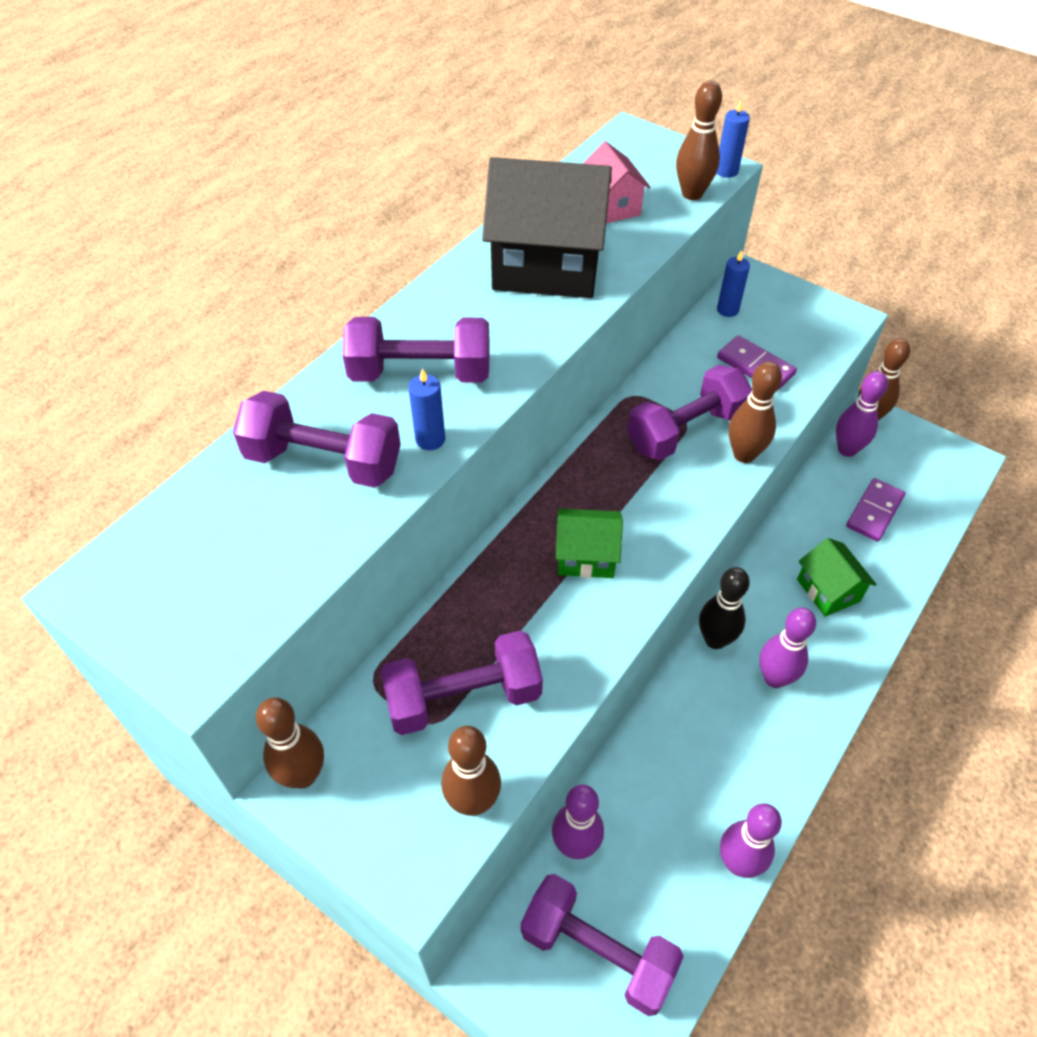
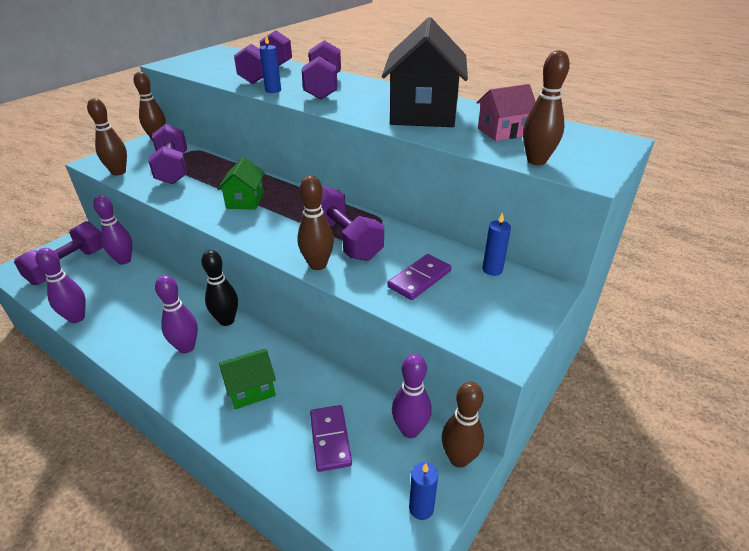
camera: 90 degrees right, 15 degrees down
(726, 171) = (584, 177): blue candle -> blue candle (421, 508)
(874, 512) = (330, 439): purple domino -> purple domino turned 45 degrees clockwise

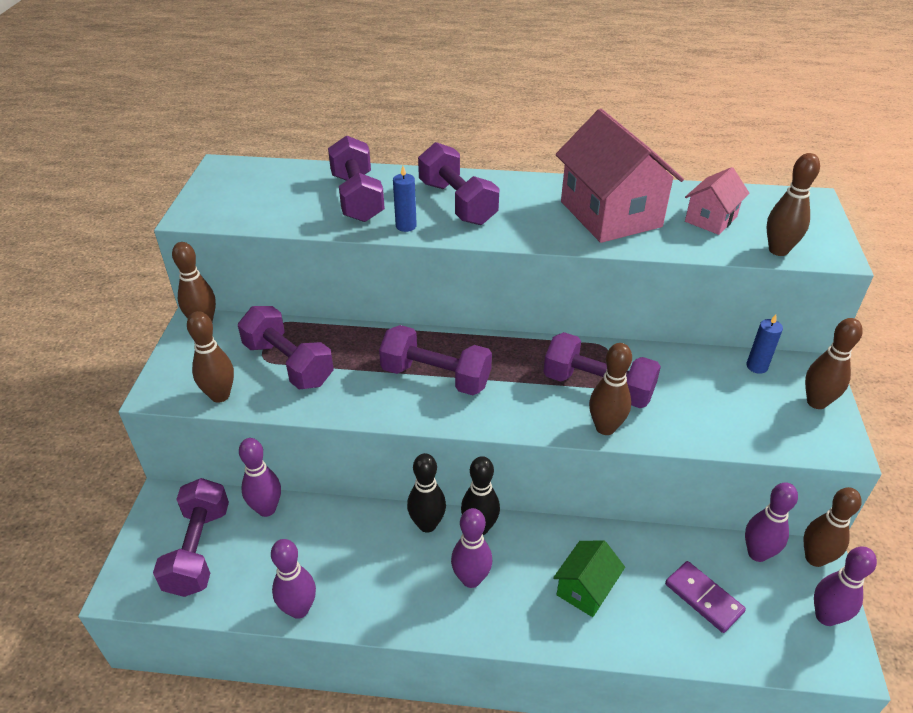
camera: 30 degrees left, 5 degrees up
(198, 305) = (427, 524): none -> black bowling pin
(245, 200) = (435, 377): green house -> purple dumbbell
(419, 279) = (709, 403): purple domino -> none
(421, 508) = (826, 616): blue candle -> purple bowling pin
(423, 113) = (610, 214): black house -> pink house
(519, 311) = (816, 402): none -> brown bowling pin

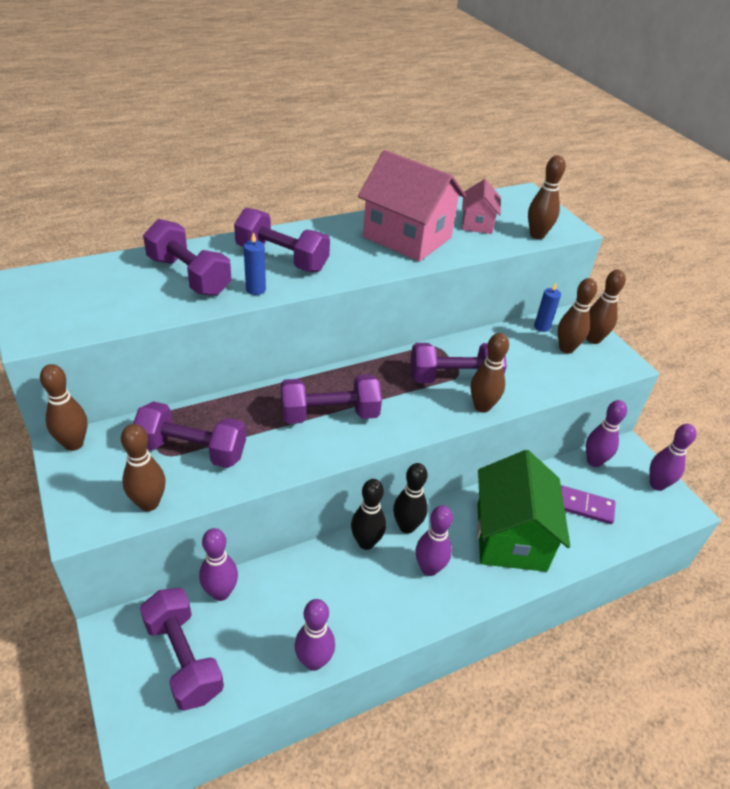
camera: 35 degrees left, 0 degrees up
(585, 589) = (510, 536): green house -> green house, size x1.93
(815, 558) = (626, 449): brown bowling pin -> brown bowling pin (566, 348)

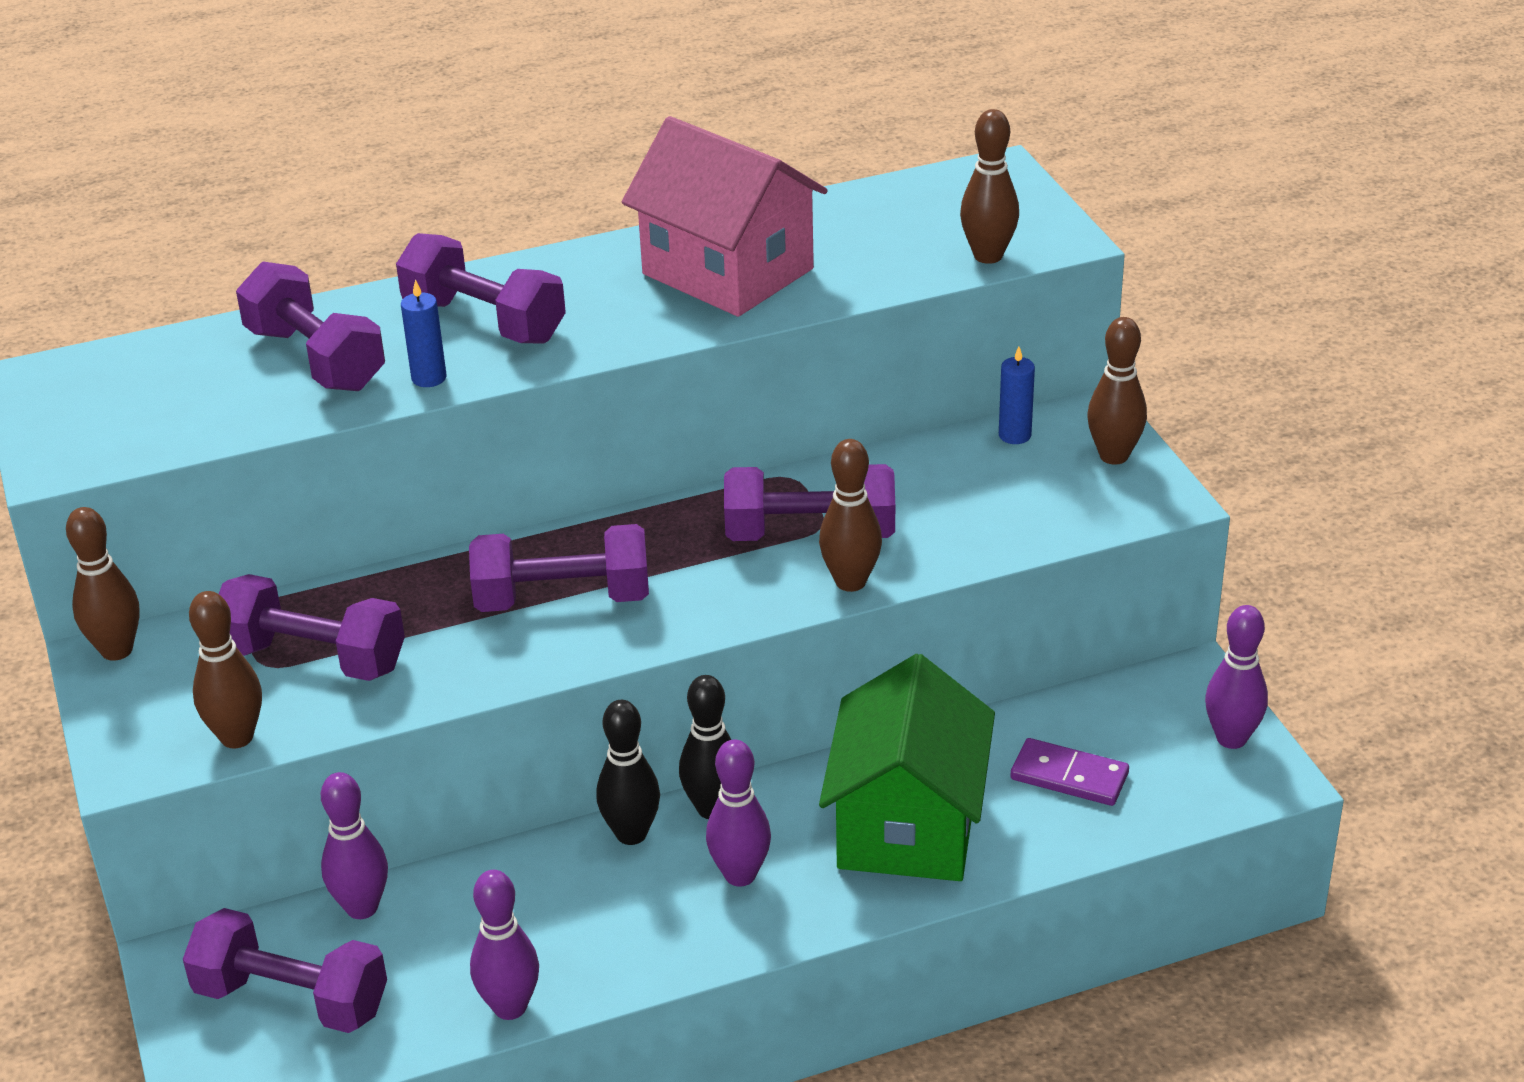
camera: 10 degrees right, 5 degrees down
(183, 658) = (292, 999): purple dumbbell -> purple dumbbell turned 45 degrees counterclockwise
(477, 223) = (875, 238): pink house -> none
(566, 348) = (1051, 475): brown bowling pin -> none
(594, 461) = (1113, 698): purple bowling pin -> none

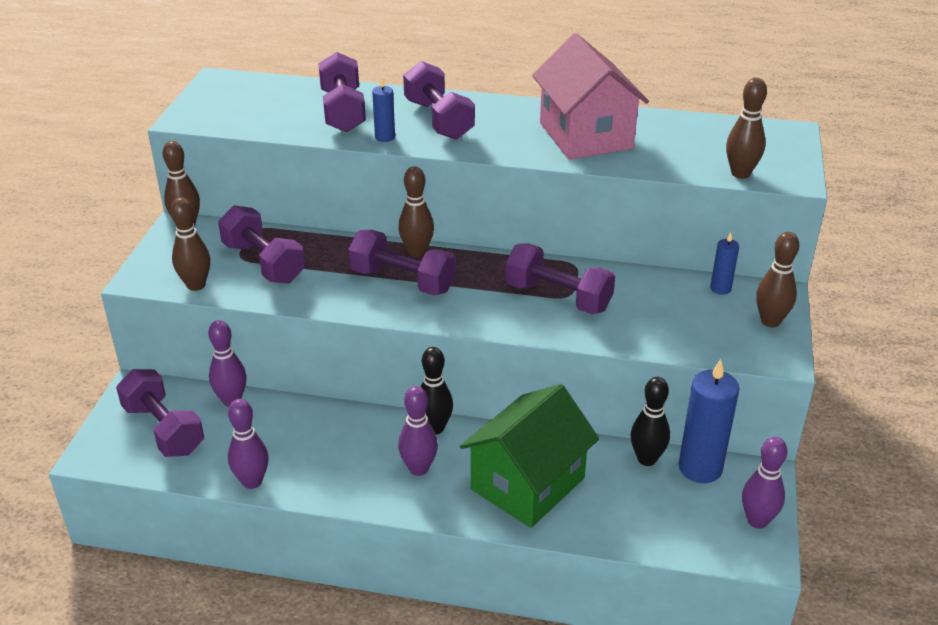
camera: 30 degrees right, 0 degrees up
(631, 834) = (384, 422): black bowling pin -> black bowling pin (646, 459)
(850, 582) = (556, 330): brown bowling pin -> brown bowling pin (417, 252)
(1069, 776) = (640, 498): purple domino -> none
(1111, 702) = (700, 468): none -> blue candle

